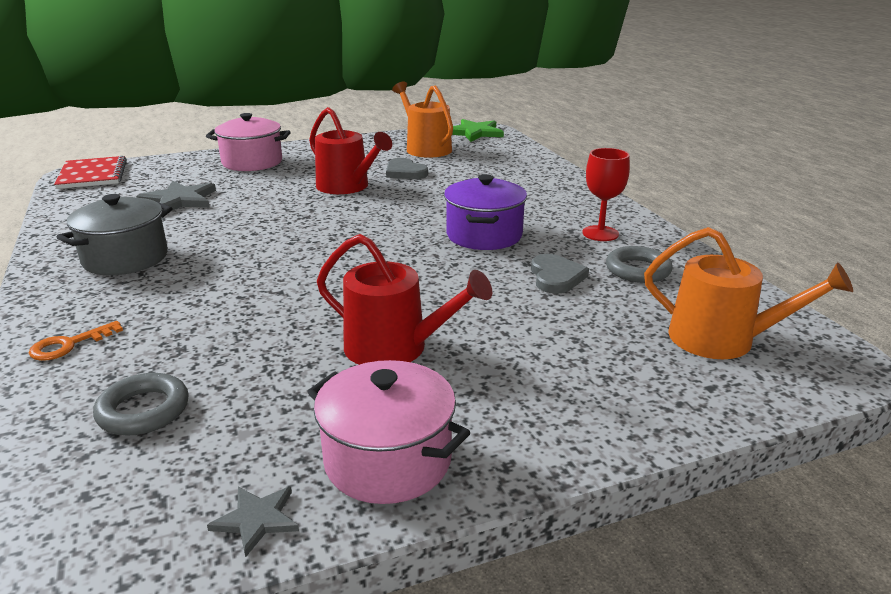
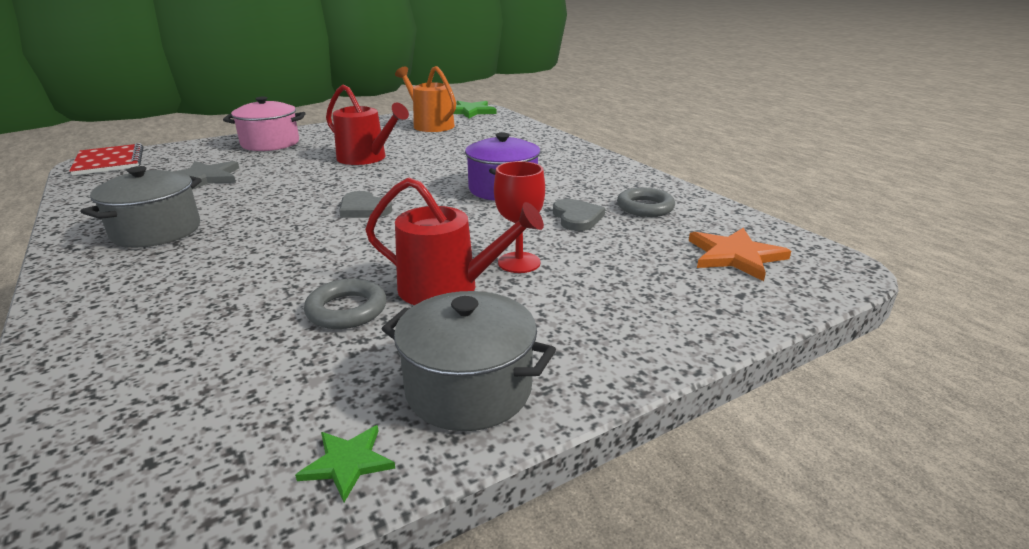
camera: 10 degrees left, 0 degrees up
(69, 345) = (108, 315): orange key -> none
(143, 410) = (201, 369): grey ring -> grey ring (347, 310)
(257, 519) = (348, 462): grey star -> green star
(388, 460) = (468, 389): pink pot -> grey pot
(405, 172) = (417, 144): grey heart -> grey heart (364, 209)
(600, 233) = (603, 181): red goblet -> red goblet (519, 262)
(722, 339) = (735, 256): orange watering can -> orange star

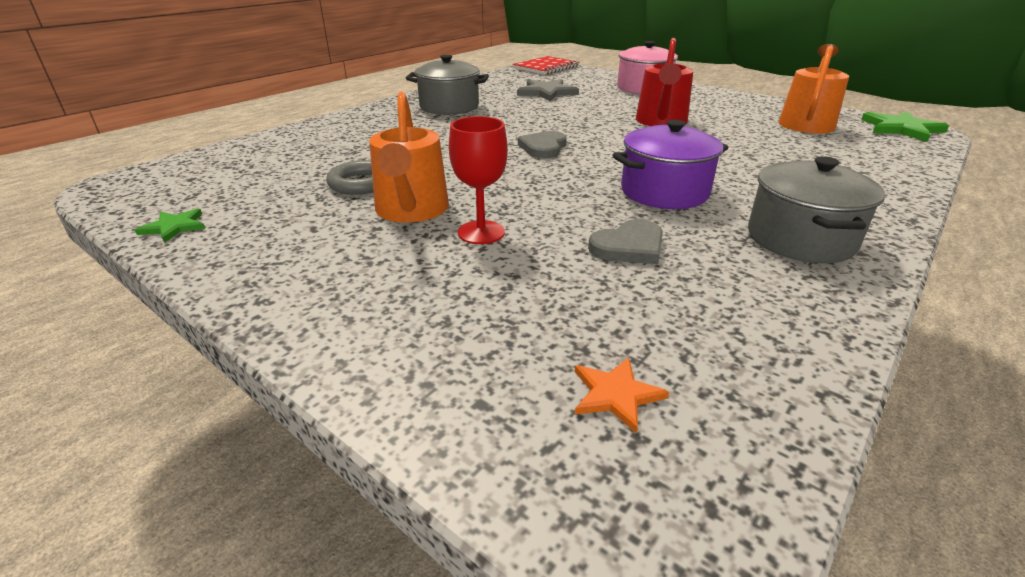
camera: 70 degrees right, 5 degrees up
(447, 288) = (411, 210): red watering can -> orange watering can
(468, 389) = (252, 249): grey pot -> grey pot (800, 239)
(645, 207) = (723, 292): grey ring -> none
(735, 256) = (615, 394): orange star -> orange star, size x0.57

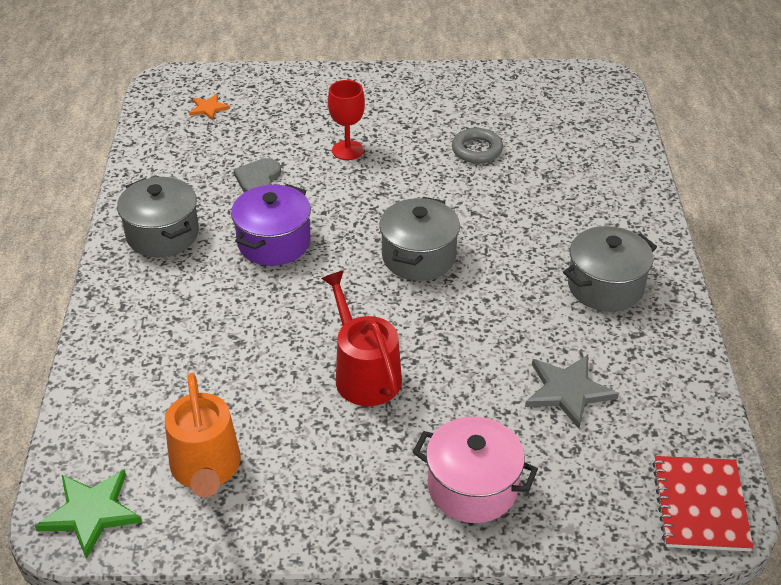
camera: 140 degrees right, 10 degrees up
(174, 227) = (504, 78): green star -> none
(411, 210) = (409, 146): orange watering can -> none
(543, 147) = (419, 257): grey heart -> grey pot

